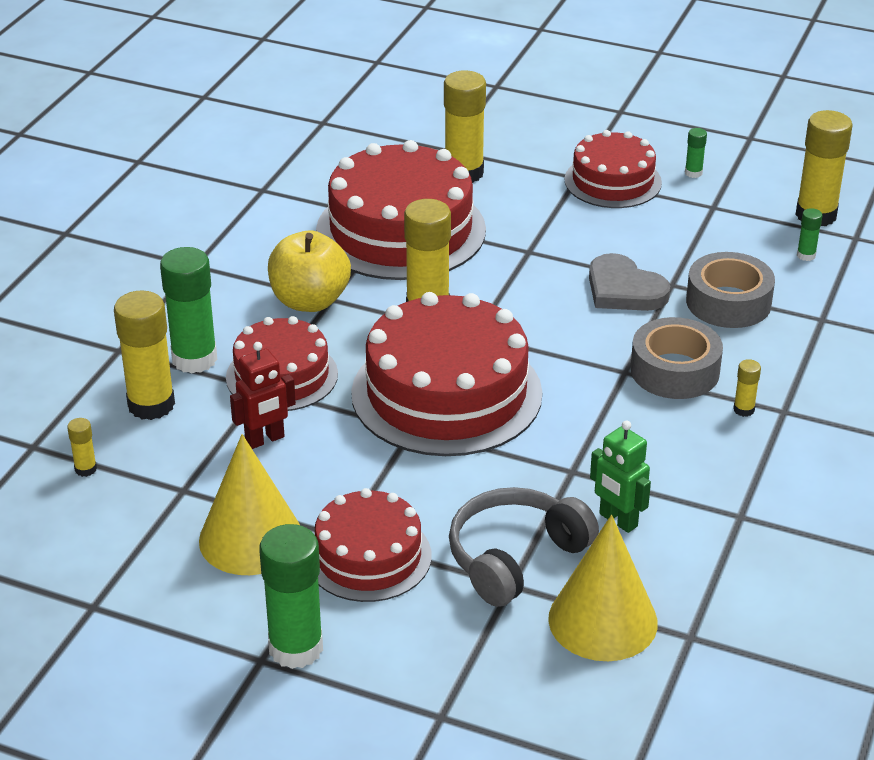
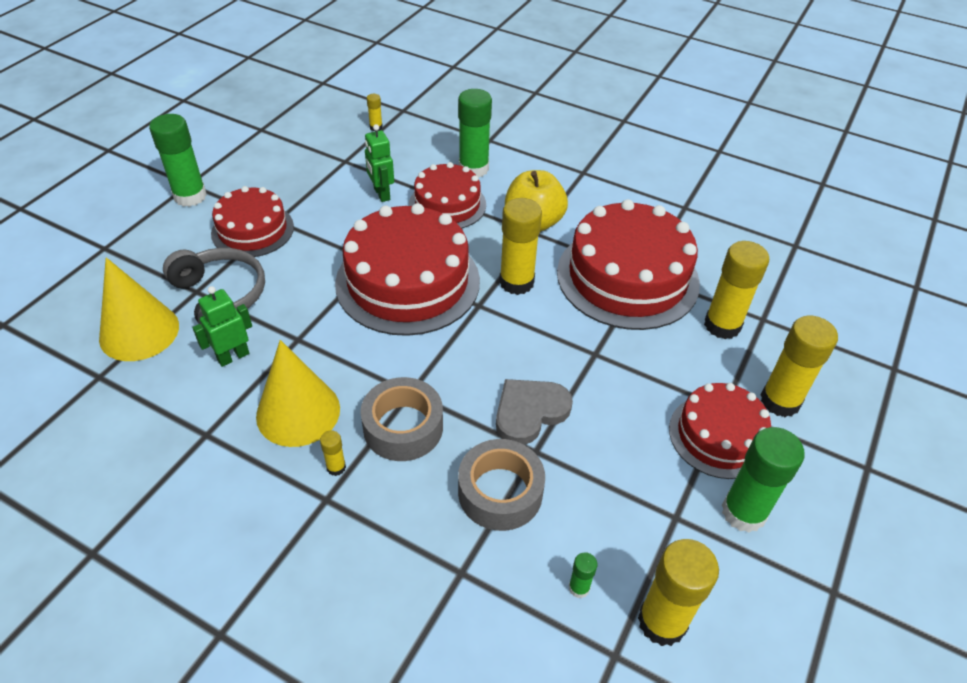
camera: 95 degrees right, 10 degrees up
(151, 405) = (429, 151): yellow glue stick -> yellow glue stick (780, 401)
(251, 538) = (290, 184): yellow cone -> yellow cone (298, 412)
(265, 440) = (381, 194): red robot -> green robot
(693, 173) = (743, 512): green glue stick -> green glue stick, size x2.23

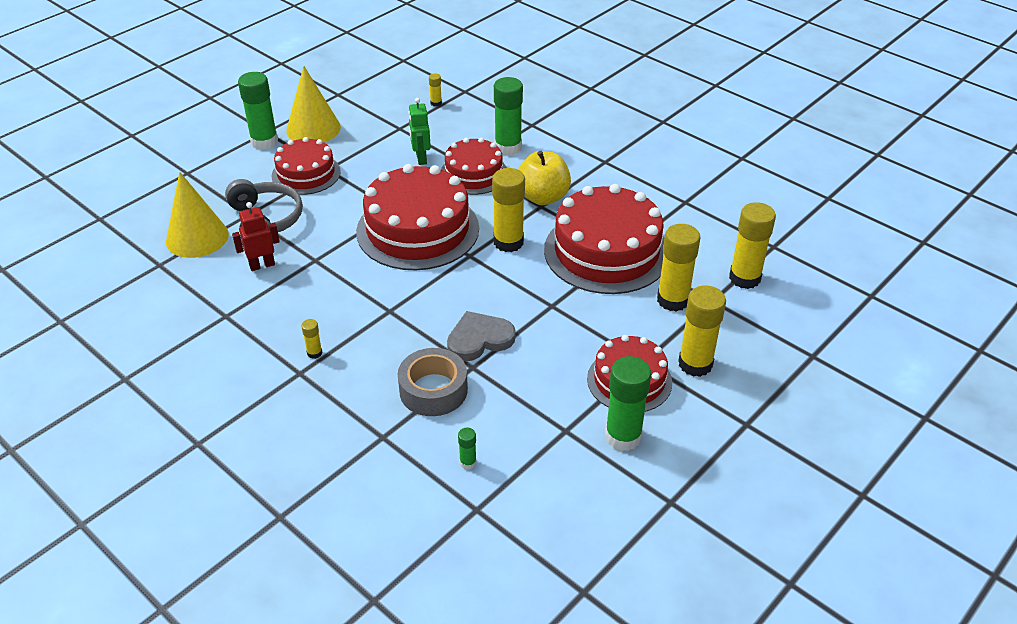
camera: 15 degrees right, 5 degrees down
(233, 356) = (262, 265): green robot -> red robot
(298, 412) = (298, 311): yellow cone -> yellow cone (313, 128)
(403, 427) = (375, 334): grey tape -> none
(662, 622) = (522, 495): yellow glue stick -> yellow glue stick (744, 278)

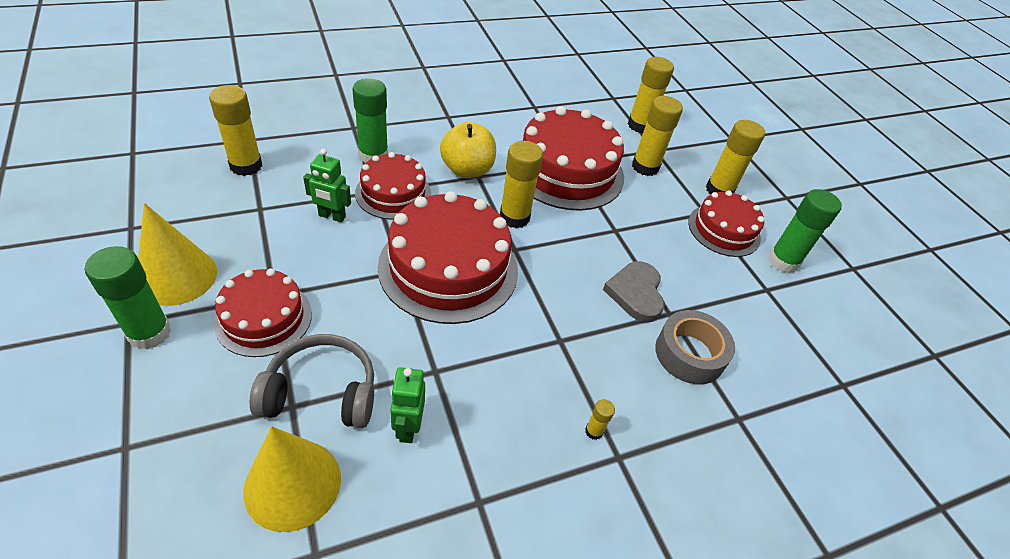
camera: 70 degrees left, 5 degrees up
(262, 265) = (408, 427): red robot -> green robot
(436, 103) = (246, 166): yellow glue stick -> yellow glue stick, size x2.23
(468, 462) = (788, 368): green glue stick -> none

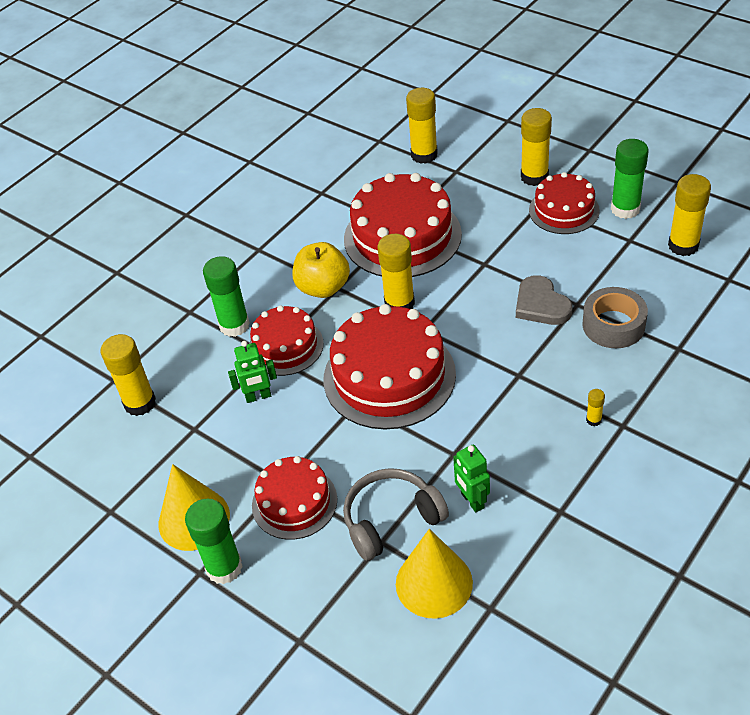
camera: 20 degrees left, 0 degrees up
(645, 167) = (461, 192): yellow glue stick -> yellow glue stick (683, 246)

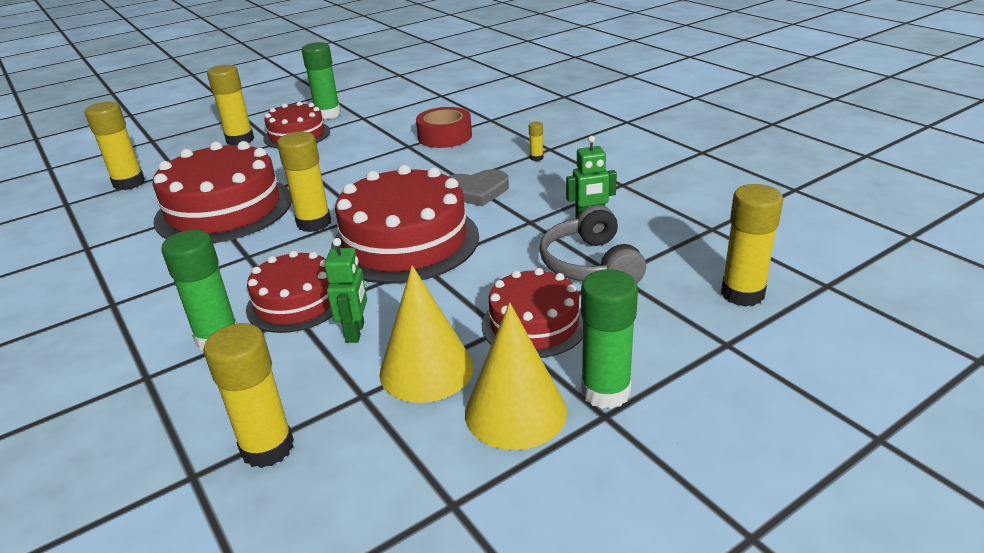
camera: 75 degrees left, 15 degrees down
(323, 287) = (236, 265): yellow apple -> none
(434, 583) = (676, 252): yellow cone -> yellow cone (426, 369)
(541, 305) = (392, 159): grey heart -> grey heart (476, 191)
(613, 325) = (445, 136): grey tape -> red tape
(683, 246) = (391, 102): yellow glue stick -> yellow glue stick (742, 294)

